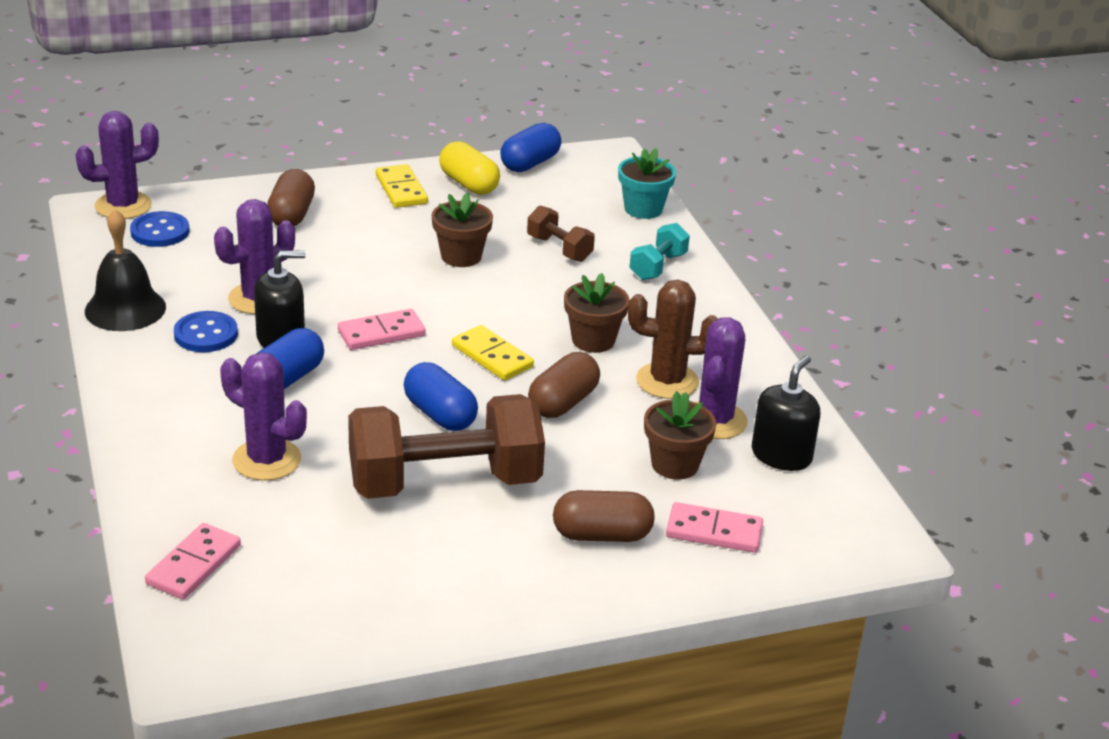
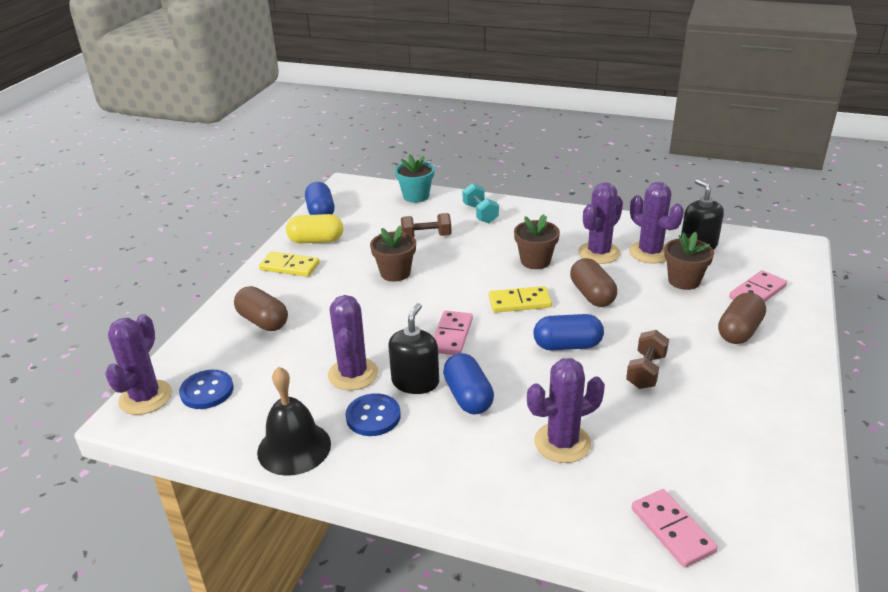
camera: 50 degrees left, 0 degrees up
(445, 483) = (646, 371): brown dumbbell -> brown dumbbell, size x0.46
(667, 381) = (599, 253): brown cactus -> purple cactus

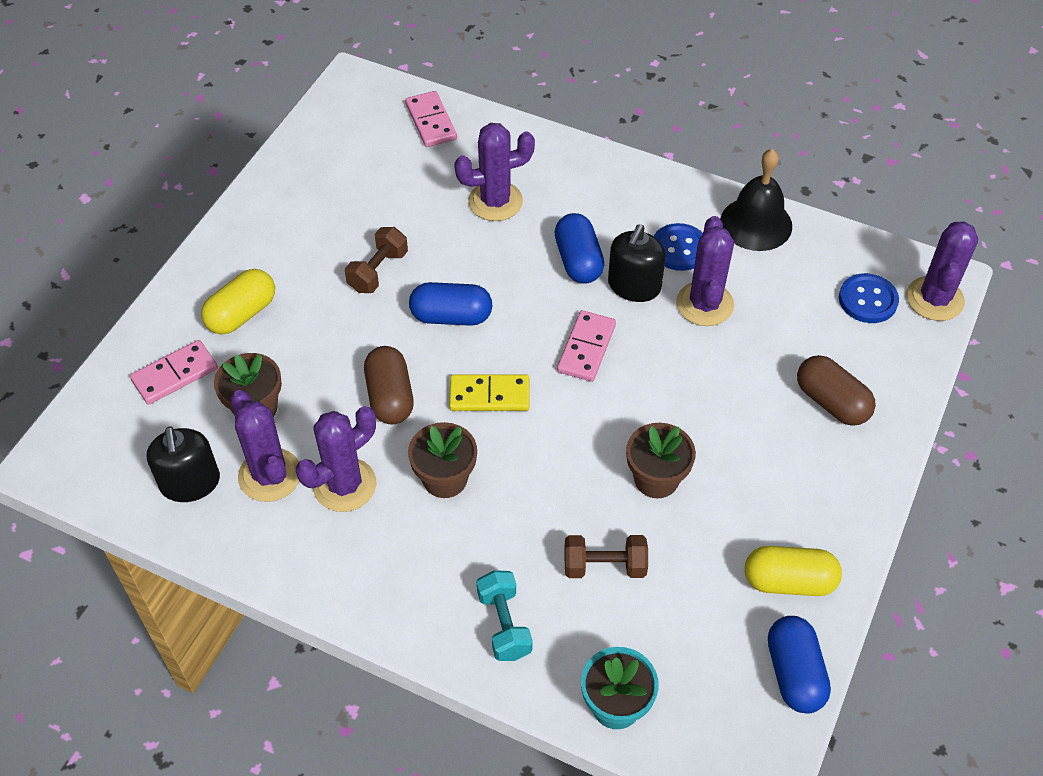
camera: 175 degrees left, 20 degrees up
(289, 266) = (819, 516): yellow domino -> none
(739, 331) = (242, 314): brown capsule -> yellow capsule

